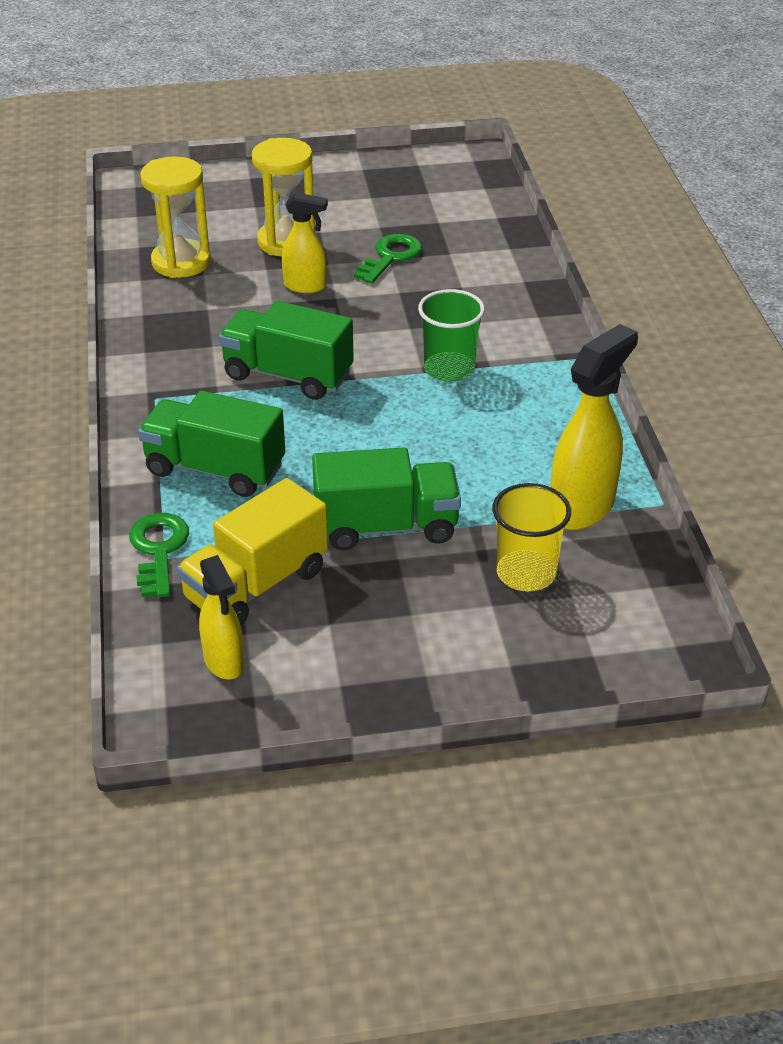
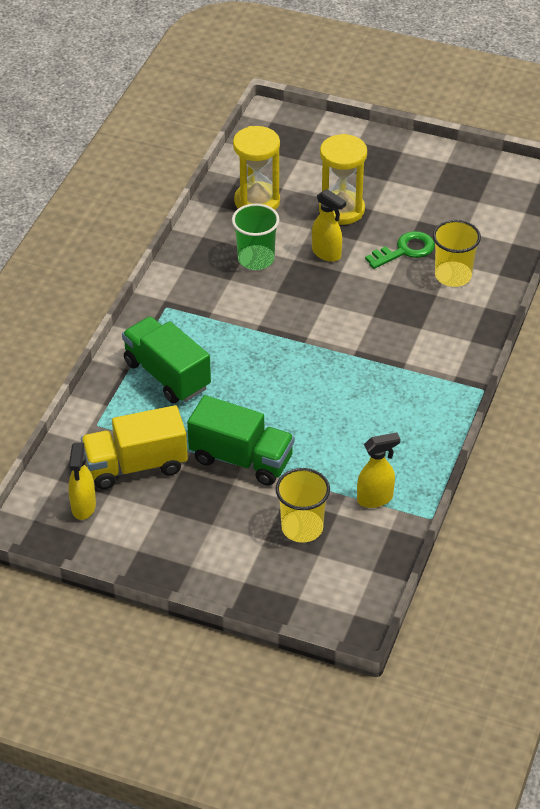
camera: 30 degrees right, 5 degrees up
(158, 550) = (95, 418): green key -> none
(288, 375) = (262, 322): green truck -> none
(449, 369) = (373, 360): green cup -> green cup (256, 259)
(463, 264) = (453, 275): none -> yellow cup
(582, 508) = (375, 499): yellow spray bottle -> yellow spray bottle, size x0.61

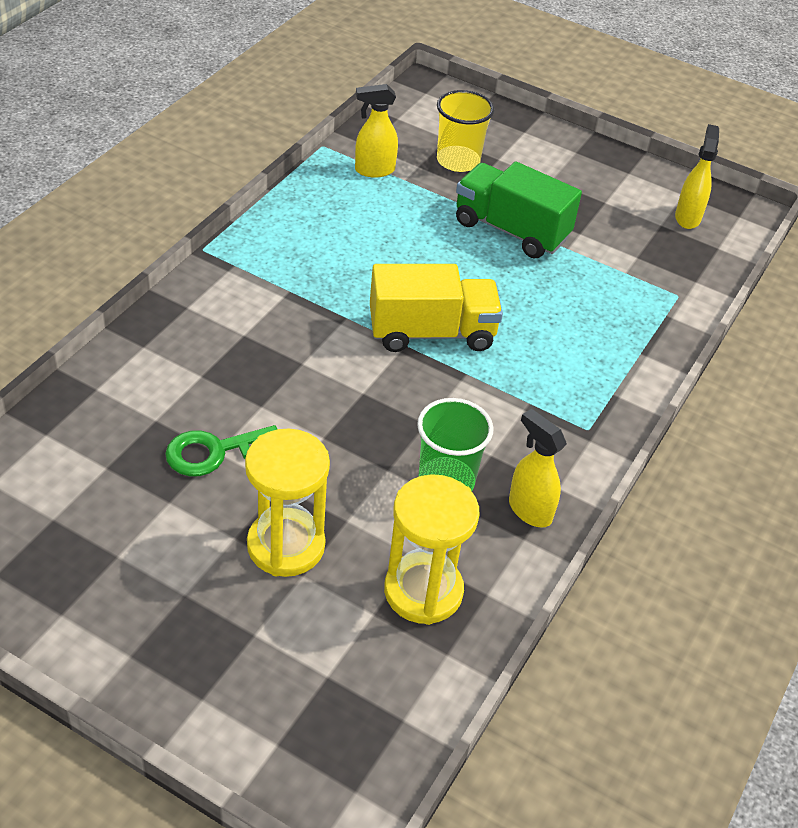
camera: 175 degrees left, 0 degrees up
(136, 465) = (631, 245): yellow truck -> yellow truck (431, 332)
(167, 375) = (591, 336): green truck -> none
(327, 253) = (335, 469): yellow spray bottle -> yellow spray bottle (529, 510)
(453, 275) = (163, 398): yellow cup -> none

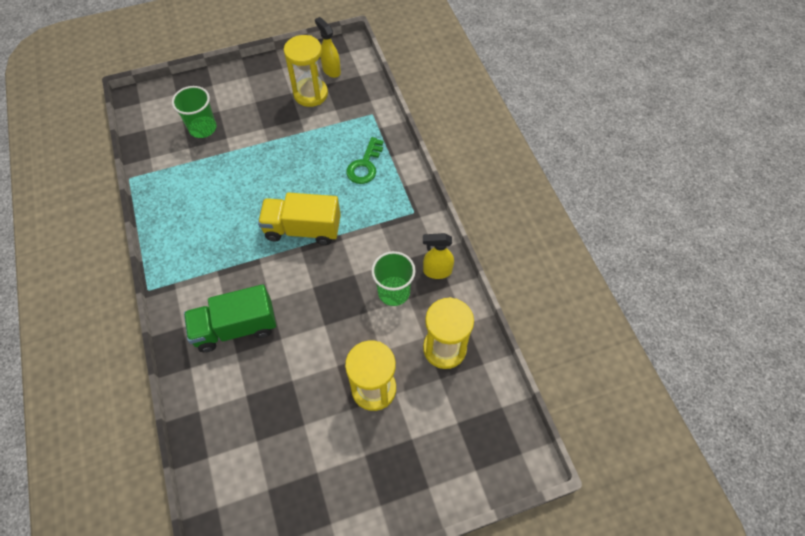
camera: 45 degrees left, 15 degrees up
(214, 452) = (291, 381): green key -> green key (365, 165)
(374, 170) = (171, 169): yellow spray bottle -> none
(431, 332) = (303, 229): yellow truck -> yellow truck turned 120 degrees counterclockwise
(458, 161) = (202, 128): yellow cup -> green cup
(511, 230) = (271, 144): green truck -> green truck (236, 327)
(628, 220) = (310, 94): none -> yellow hourglass

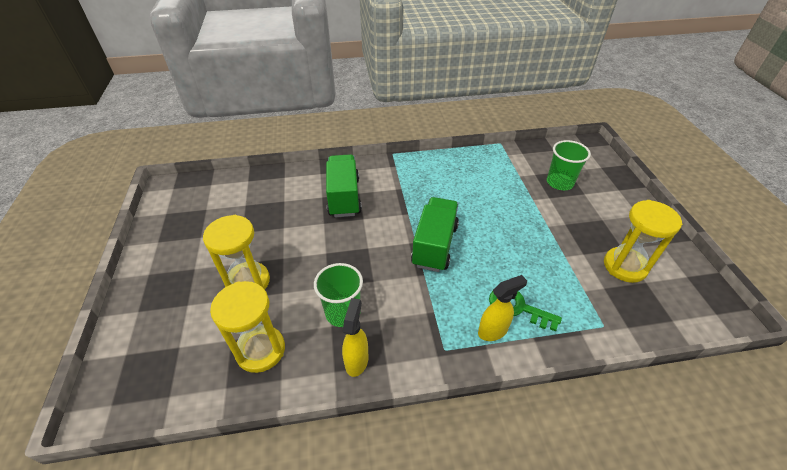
camera: 100 degrees right, 15 degrees down
(303, 229) = (434, 245): yellow truck -> green truck
(331, 70) = (672, 290): yellow spray bottle -> yellow spray bottle (493, 331)

